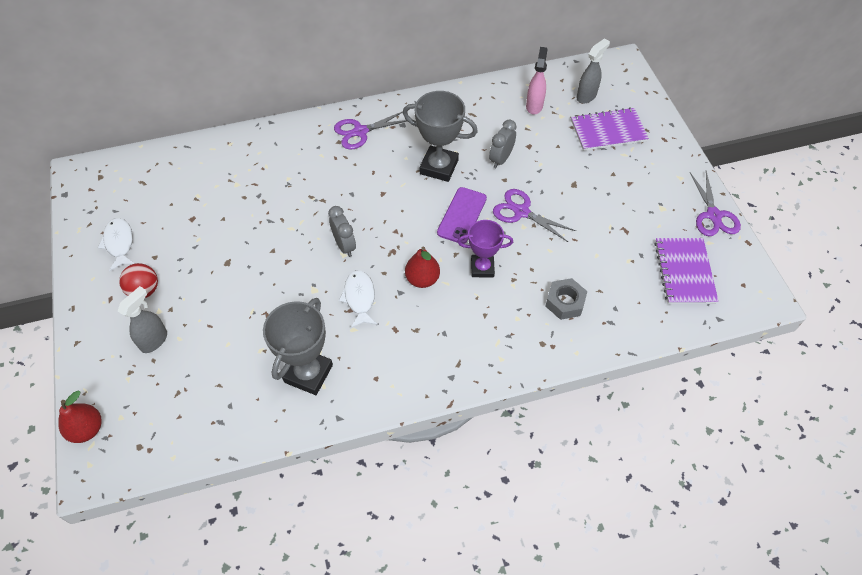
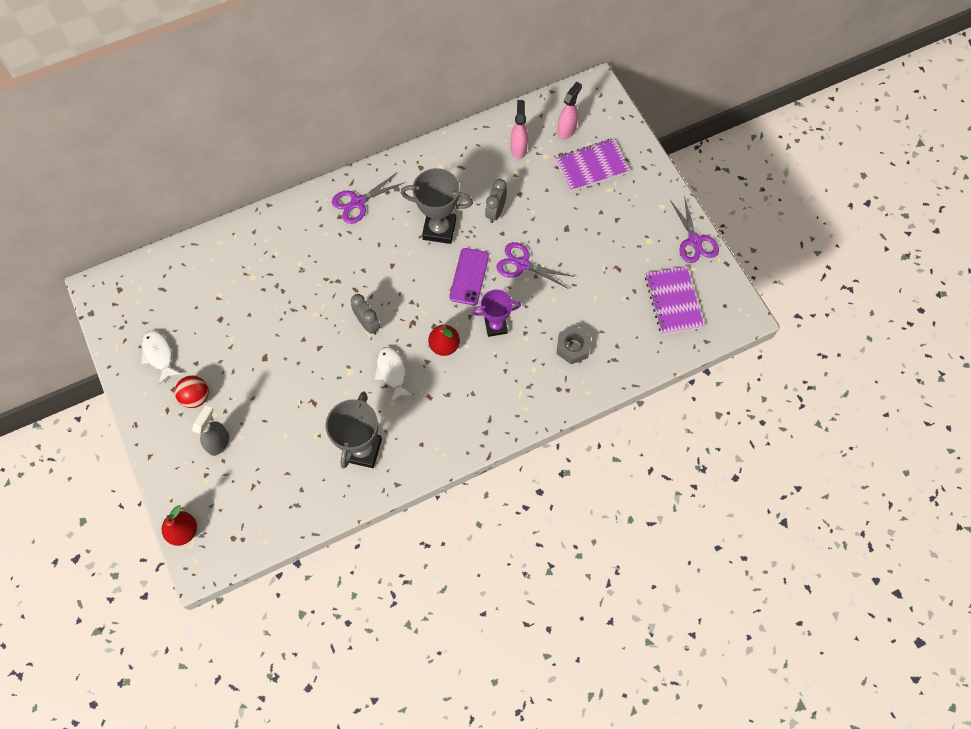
camera: 10 degrees left, 10 degrees up
(586, 96) = (566, 130): grey spray bottle -> pink spray bottle

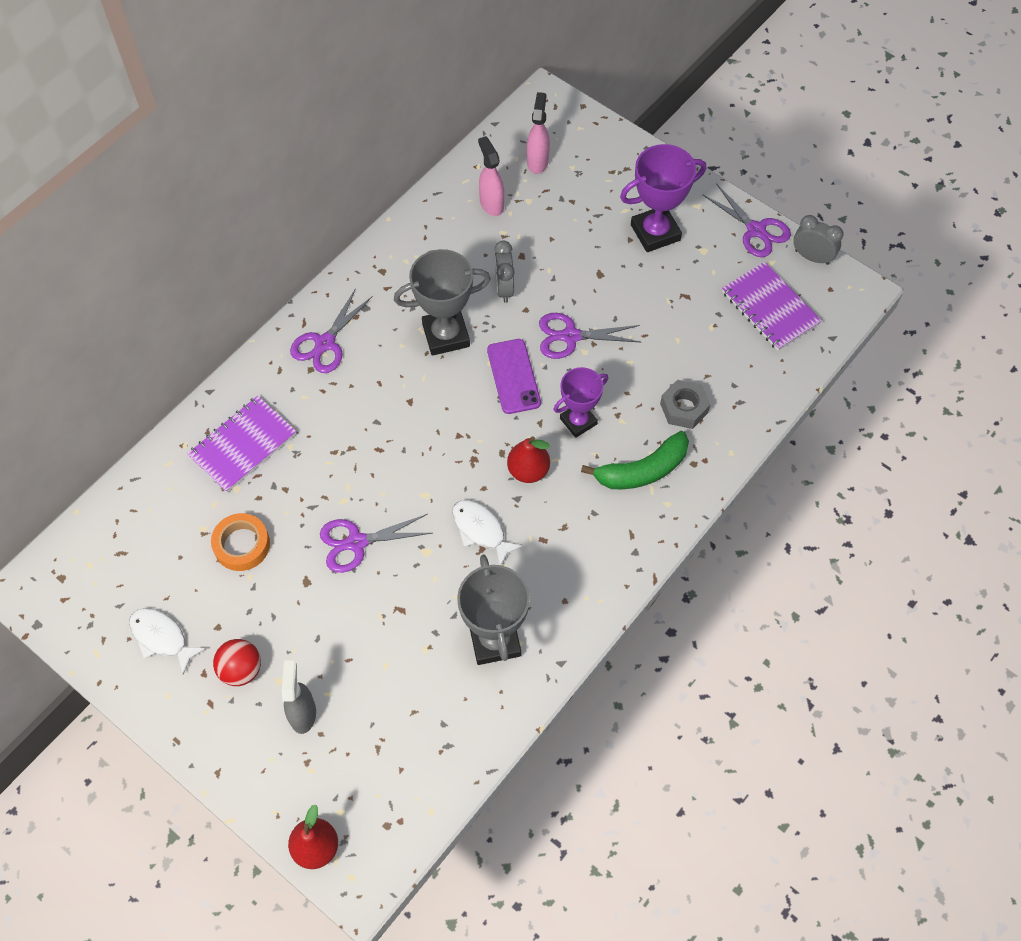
camera: 25 degrees left, 5 degrees down
(237, 316) = (242, 545): none -> orange tape
(309, 346) = (357, 542): none -> purple scissors
(368, 324) = (418, 484): grey clock -> grey clock (812, 257)
(520, 378) = (642, 470): none -> green banana
(591, 166) = (589, 191): purple notebook -> purple notebook (243, 445)
(621, 214) = (655, 232): none -> purple trophy

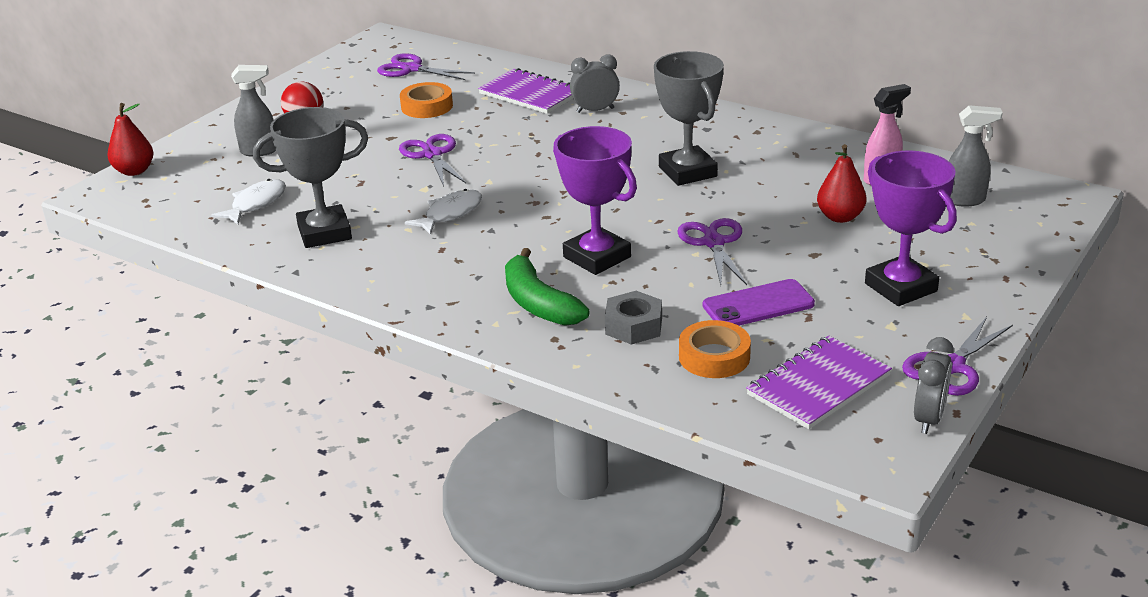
camera: 85 degrees right, 30 degrees down
(162, 638) = (337, 88): white fish -> white fish (256, 204)
(325, 343) = (655, 115): purple scissors -> purple scissors (411, 69)
(504, 288) = (765, 197): grey clock -> grey clock (595, 110)
(513, 376) = (646, 214): purple phone -> purple phone (758, 305)
(528, 470) = (526, 233): red pear -> red pear (840, 217)
(537, 161) = (965, 200): pink spray bottle -> grey spray bottle
(578, 421) = (597, 257): purple trophy -> purple trophy, size x1.51
(730, 363) = (714, 357): none -> orange tape

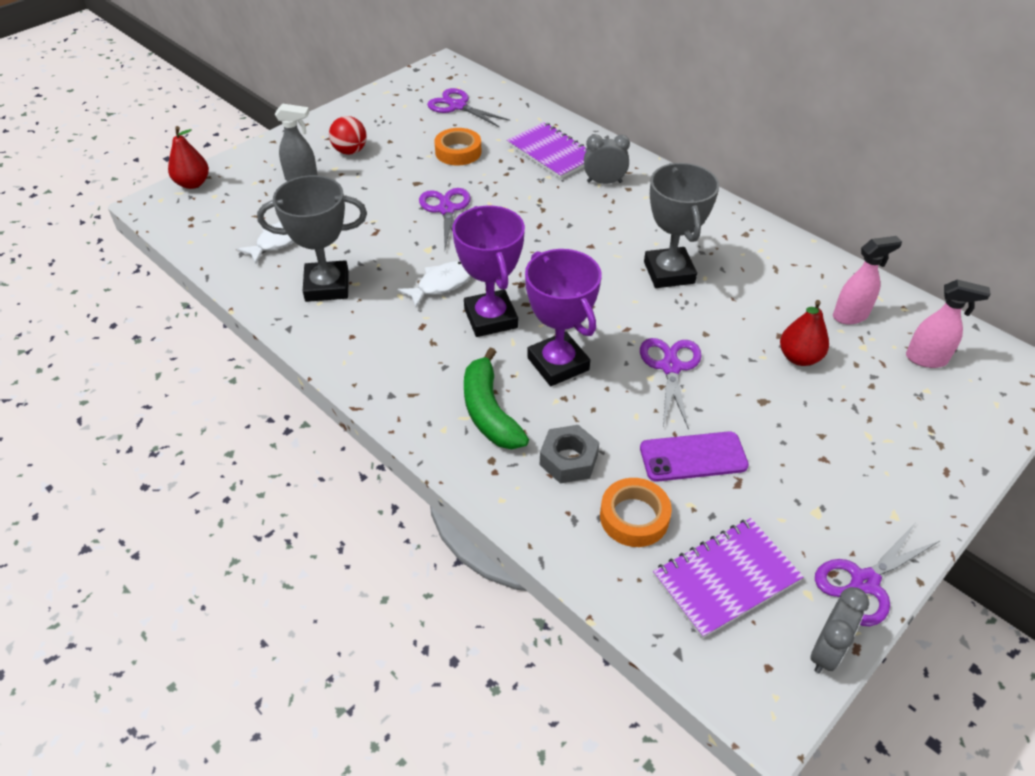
camera: 10 degrees right, 15 degrees up
(900, 287) = (838, 462): purple trophy -> purple trophy (490, 318)
(965, 200) = (926, 359): grey spray bottle -> pink spray bottle

